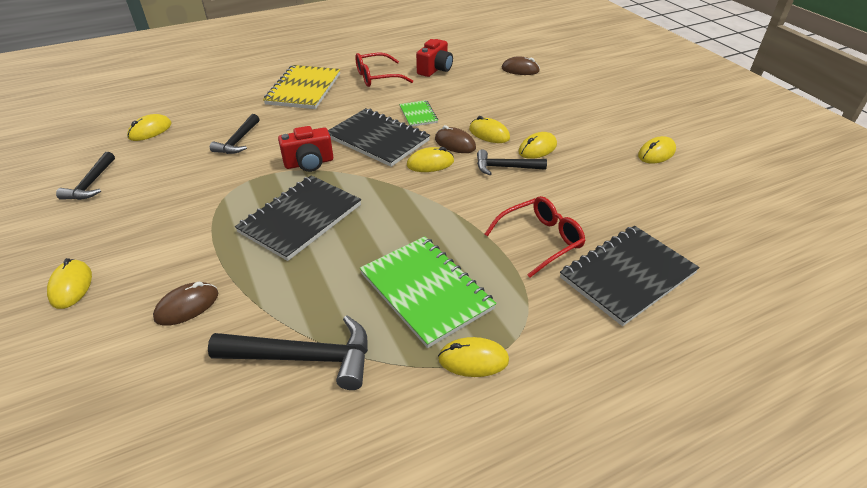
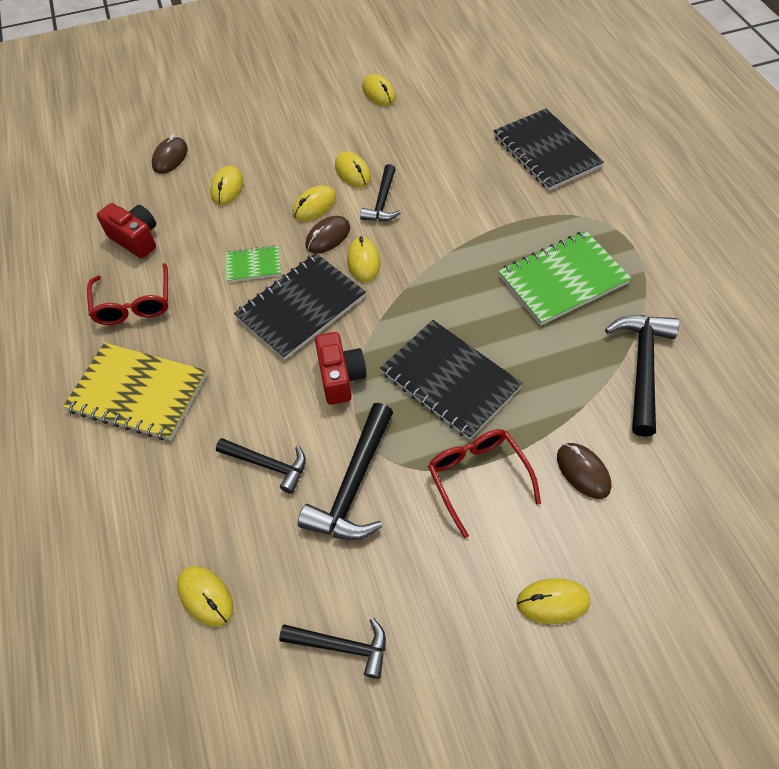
camera: 80 degrees left, 15 degrees up
(211, 178) = (354, 485): none -> black hammer
(473, 360) = (637, 256): yellow mouse -> yellow mouse (227, 188)
(540, 240) = (499, 195): red glasses -> red glasses (477, 477)

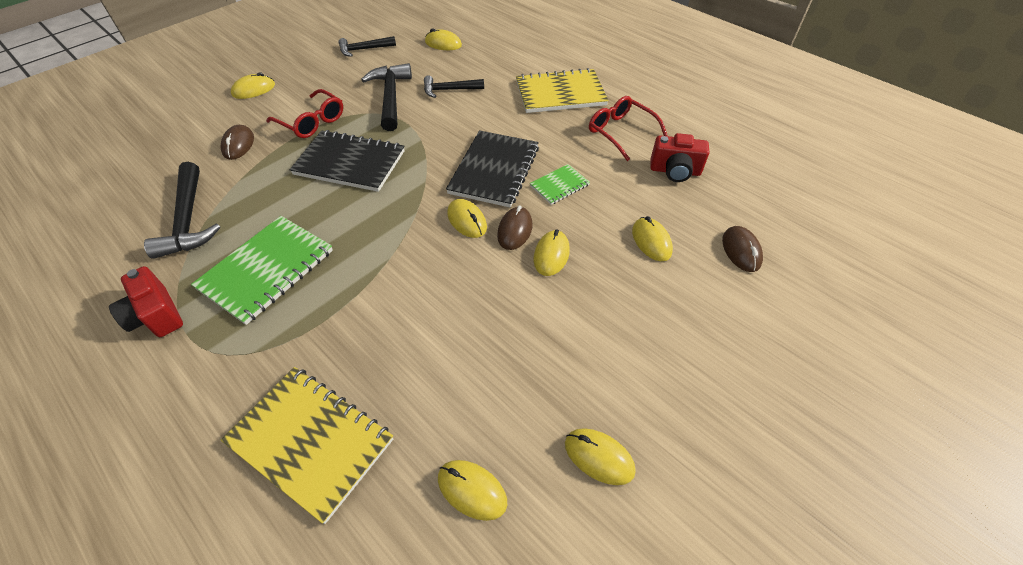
camera: 150 degrees right, 5 degrees down
(340, 377) = (432, 140): red camera -> red camera (156, 315)
(352, 172) = (541, 308): yellow mouse -> yellow mouse (472, 490)
(382, 202) = (485, 285): black hammer -> none
(546, 152) = (310, 441): black notebook -> yellow notebook
(583, 472) = (238, 144): brown mouse -> brown mouse turned 60 degrees clockwise

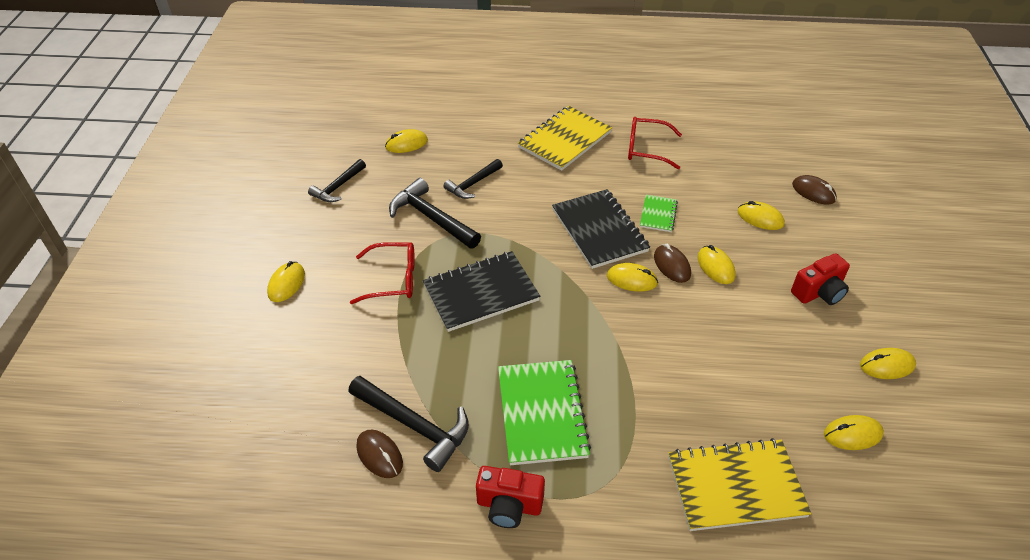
camera: 40 degrees left, 5 degrees down
(238, 144) = (355, 339): brown mouse -> brown mouse (379, 455)
(675, 171) = (715, 159): red camera -> red camera (819, 292)

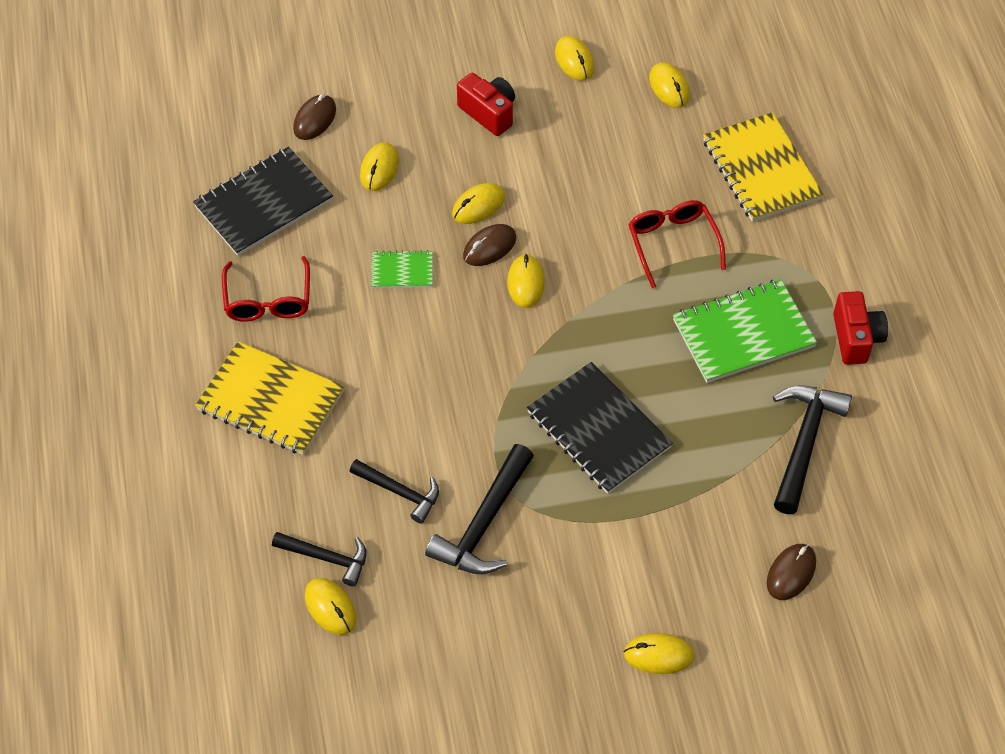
camera: 105 degrees left, 10 degrees up
(338, 187) = (454, 667): black hammer -> black hammer (327, 558)
(379, 455) = (850, 463): brown mouse -> brown mouse (791, 573)
(393, 279) = (609, 532): red glasses -> red glasses (672, 243)
(599, 230) = (450, 328): black notebook -> black notebook (263, 204)

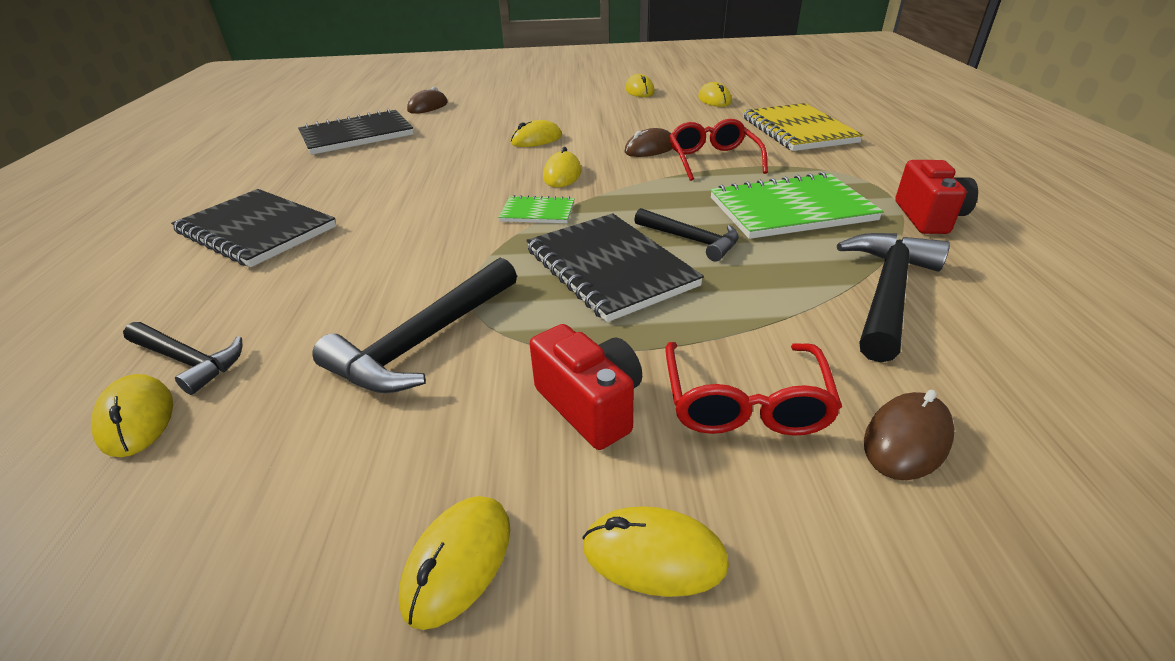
camera: 10 degrees right, 20 degrees down
(268, 300) = (315, 176): red glasses -> red glasses (745, 403)
(270, 401) = (256, 230): yellow notebook -> black notebook
(379, 169) = (463, 124): yellow mouse -> yellow mouse (458, 562)
(400, 492) = (336, 305): black hammer -> black hammer (691, 240)
(402, 271) = (449, 166): green notebook -> green notebook (537, 212)
(489, 113) = (564, 106): red camera -> red camera (590, 405)
(489, 247) = (536, 157): brown mouse -> brown mouse (650, 149)

